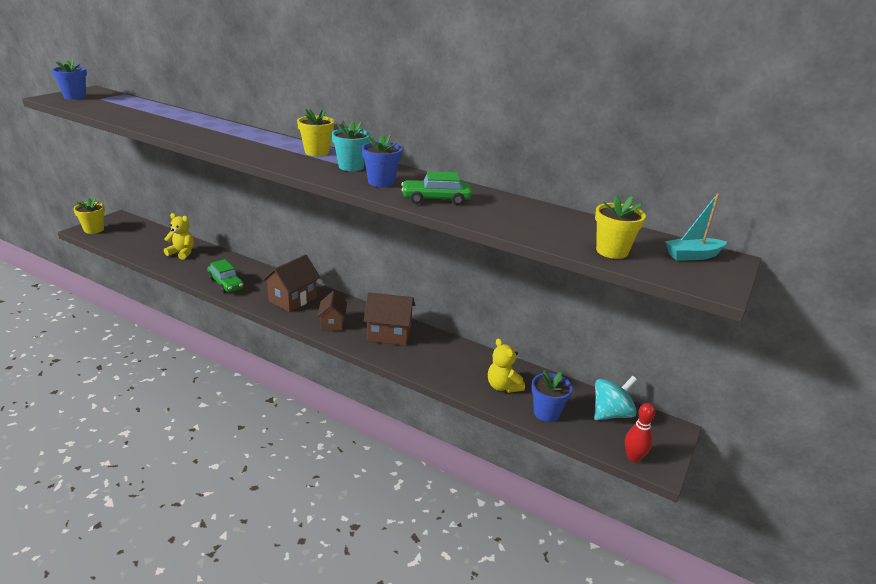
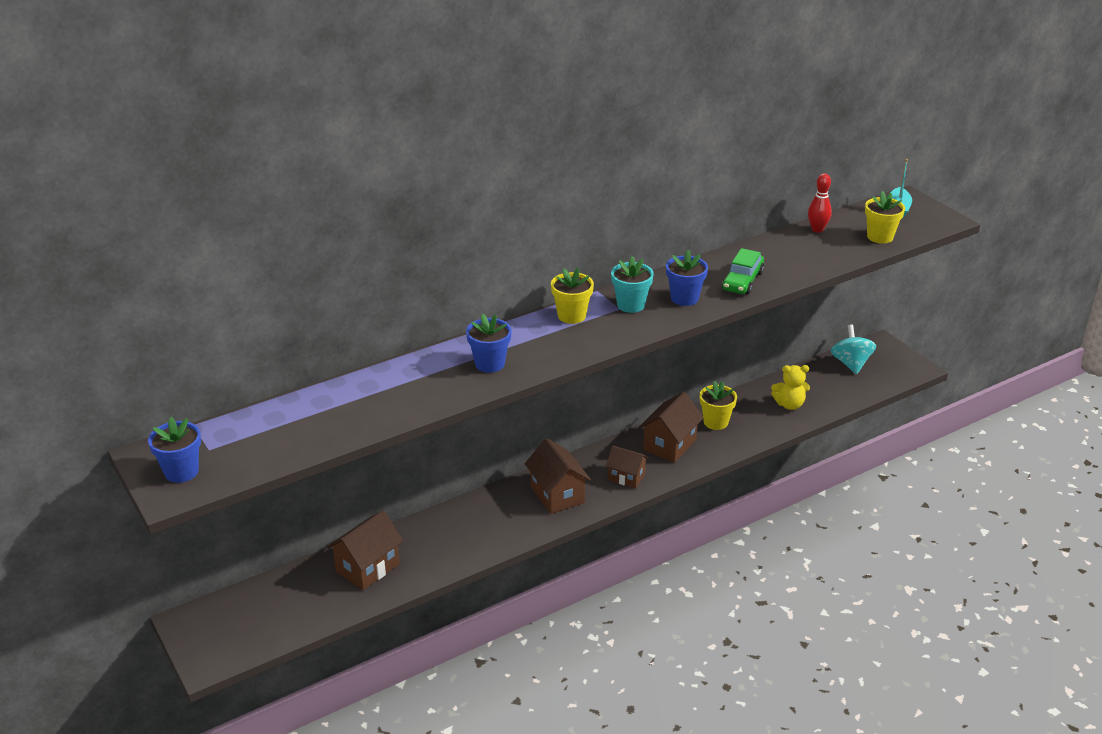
camera: 60 degrees left, 5 degrees up
(94, 229) = (214, 651): yellow flower pot -> yellow flower pot (715, 422)
(182, 253) = (367, 568): yellow teddy bear -> brown house
(226, 283) = (484, 540): green car -> none
(546, 413) = (835, 395): blue flower pot -> blue flower pot (489, 364)
(633, 457) = (904, 375): red bowling pin -> red bowling pin (817, 229)

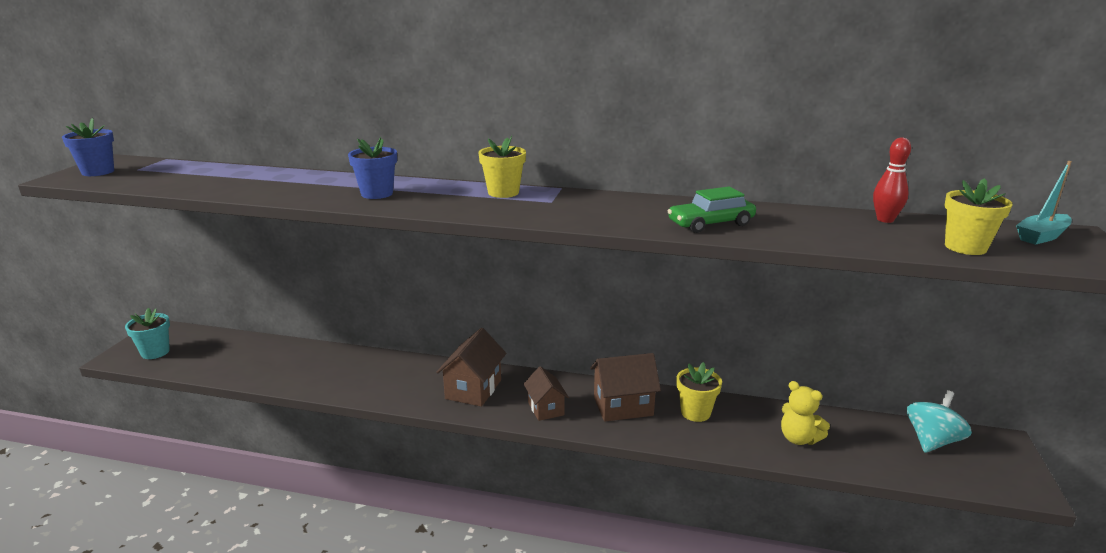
camera: 45 degrees right, 10 degrees down
(367, 568) = (283, 360): brown house -> none
(631, 305) = (566, 203): turquoise flower pot -> turquoise flower pot (155, 352)
(684, 298) = (624, 215): blue flower pot -> none

